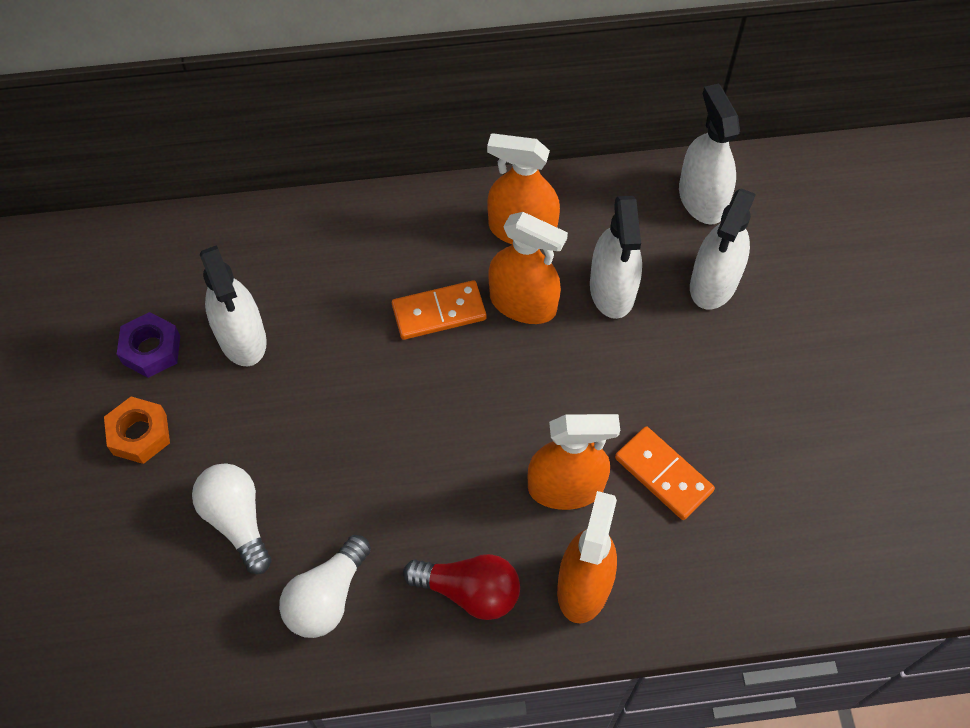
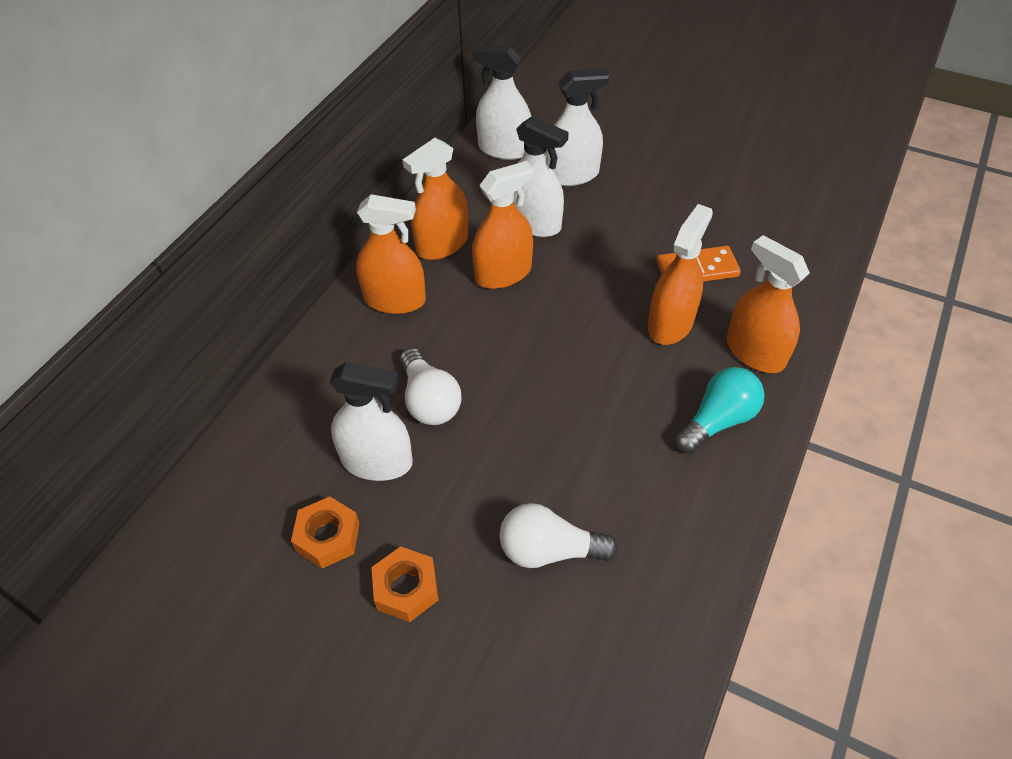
camera: 55 degrees left, 10 degrees down
(151, 350) = (328, 537): purple nut -> orange nut
(327, 597) = (664, 518): white light bulb -> white light bulb (429, 400)
(423, 236) = (395, 300): none -> orange spray bottle
(439, 312) = (469, 323): orange domino -> none
(469, 591) = (718, 420): red light bulb -> turquoise light bulb
(714, 282) = (572, 175): white spray bottle -> white spray bottle turned 75 degrees counterclockwise

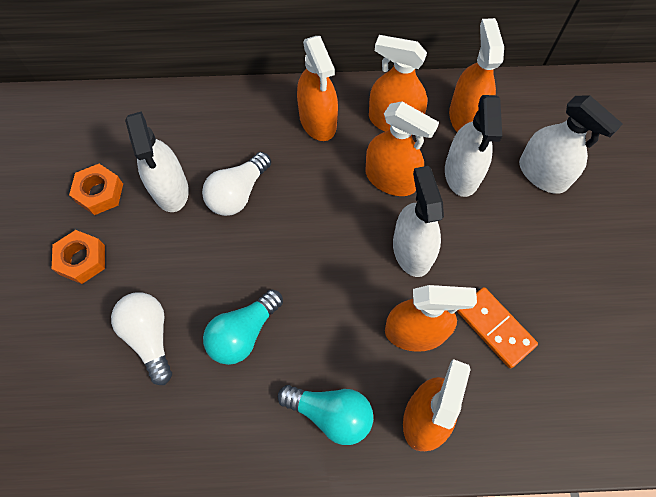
camera: 60 degrees right, 15 degrees up
(479, 195) = (466, 117): none -> orange spray bottle
(504, 149) = (535, 107): white spray bottle -> white spray bottle (412, 250)
(595, 459) = (243, 333): none -> turquoise light bulb

